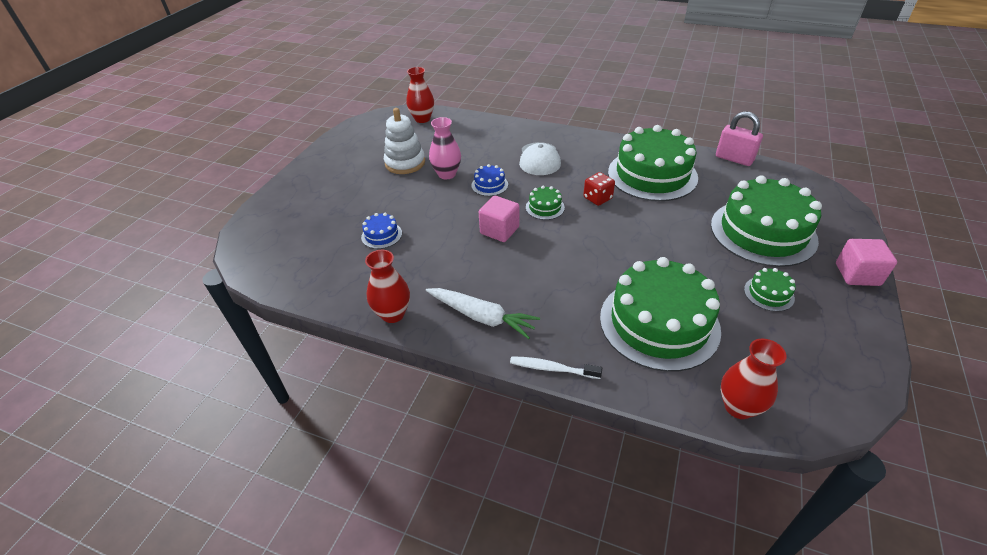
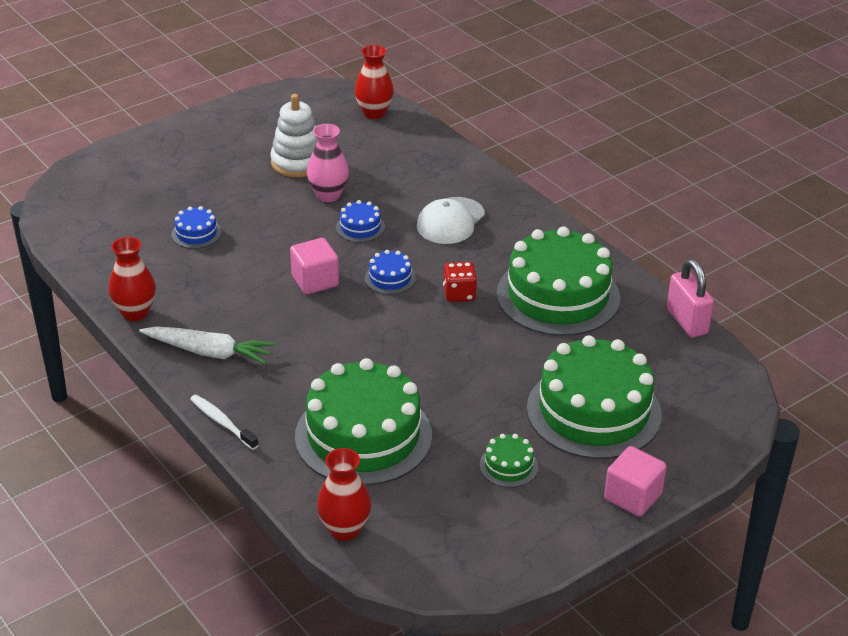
camera: 30 degrees right, 5 degrees down
(481, 317) = (209, 352): white carrot -> white carrot turned 45 degrees counterclockwise
(545, 207) = (390, 278): green cake -> blue cake

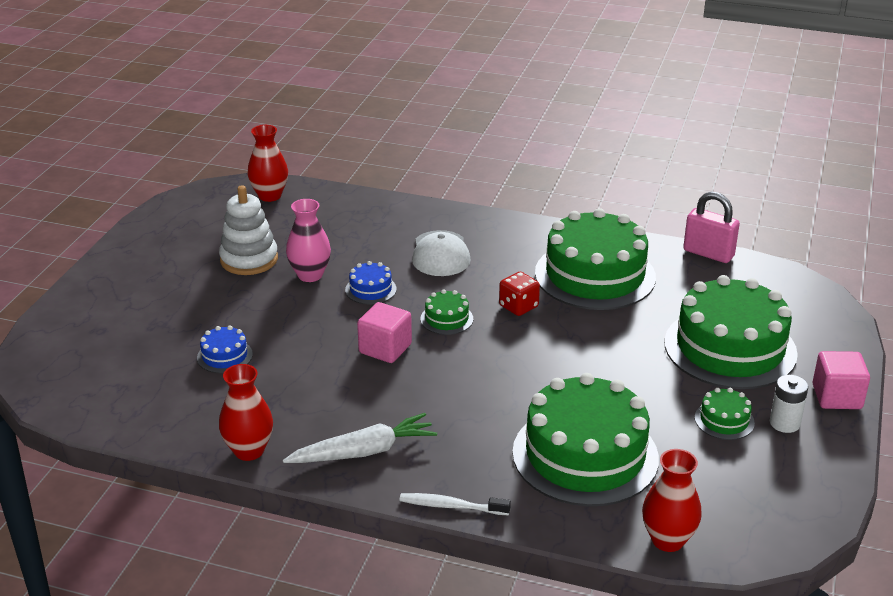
camera: 35 degrees left, 5 degrees down
(390, 278) = (446, 319): blue cake -> green cake
(556, 494) = (784, 423): none -> white battery

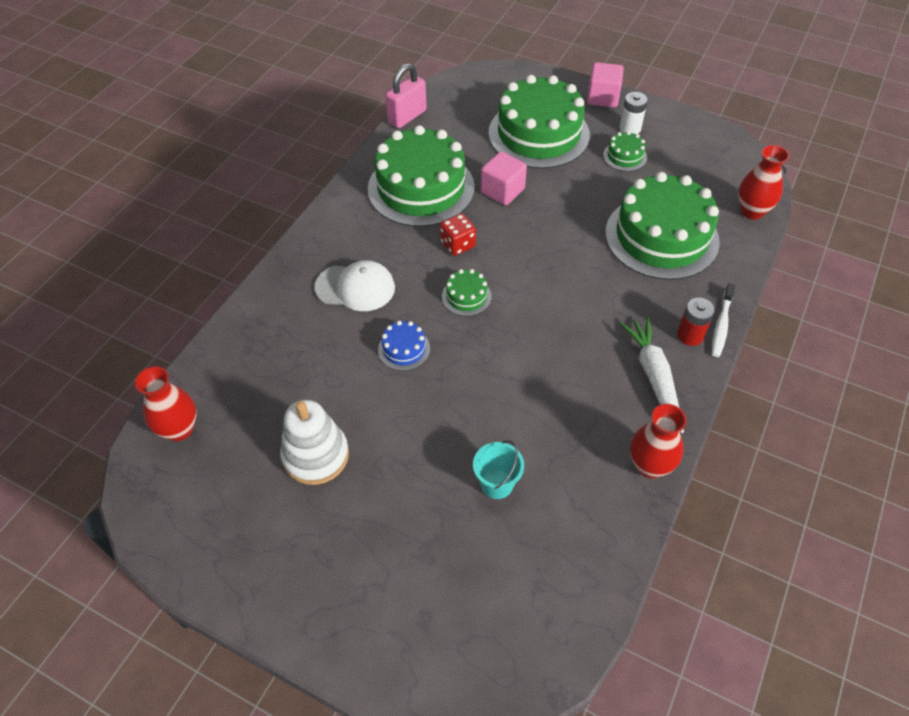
camera: 80 degrees left, 20 degrees up
(224, 356) = (497, 484): blue cake -> turquoise bucket
(310, 275) = (363, 399): pink vase -> none
(385, 349) = (505, 347): pink cube -> pink cube (502, 191)
(429, 480) = (690, 335): none -> red battery

